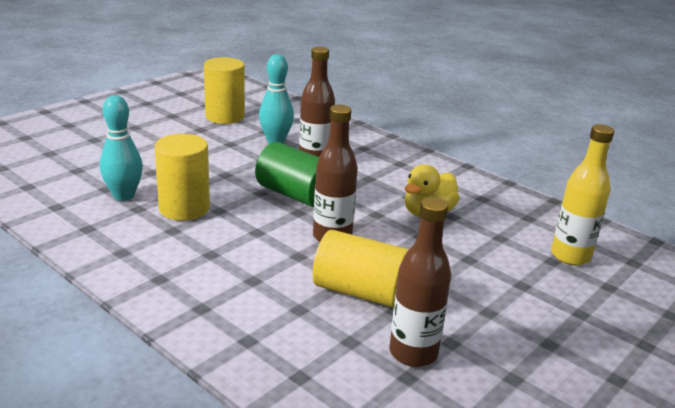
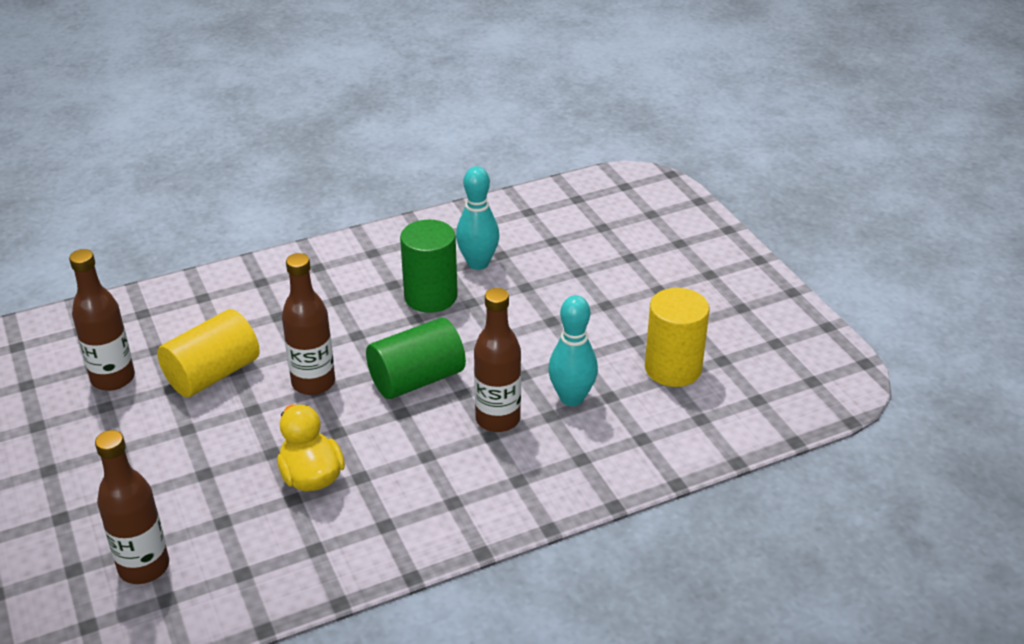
camera: 115 degrees right, 10 degrees up
(184, 208) = (430, 296): yellow cylinder -> green cylinder
(570, 256) = (144, 567): yellow bottle -> brown bottle

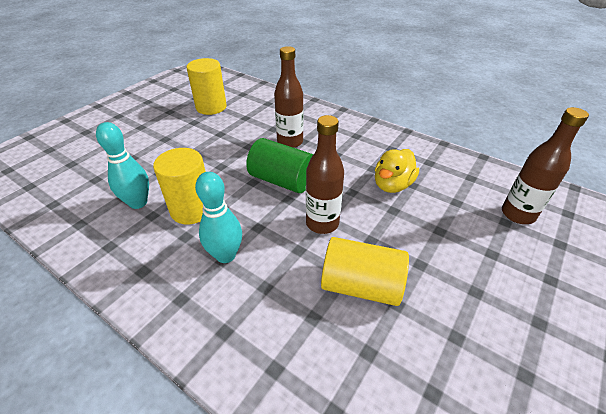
camera: 120 degrees left, 5 degrees up
(113, 378) = (428, 358): brown bottle -> none
(430, 296) = (192, 209): green cylinder -> yellow cylinder
(571, 398) = (255, 126): turquoise bowling pin -> turquoise bowling pin (225, 255)

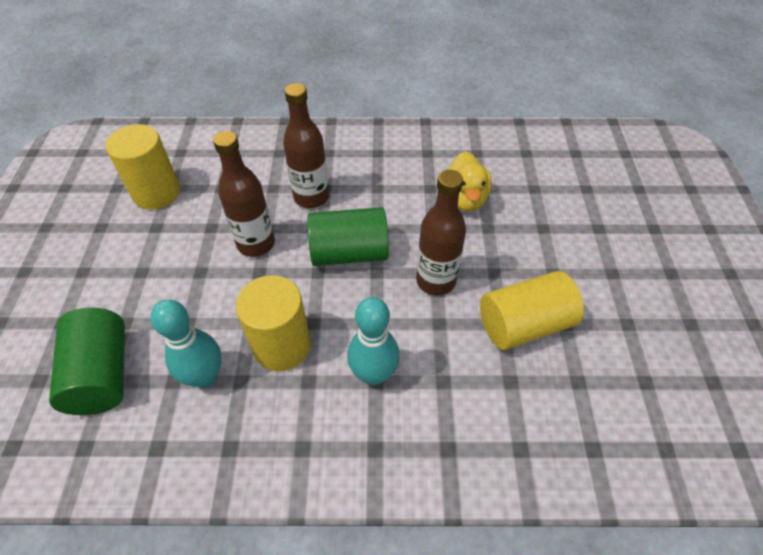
camera: 35 degrees left, 10 degrees up
(97, 175) = (102, 374): none -> green cylinder
(517, 214) = (590, 175): brown bottle -> brown bottle (256, 244)

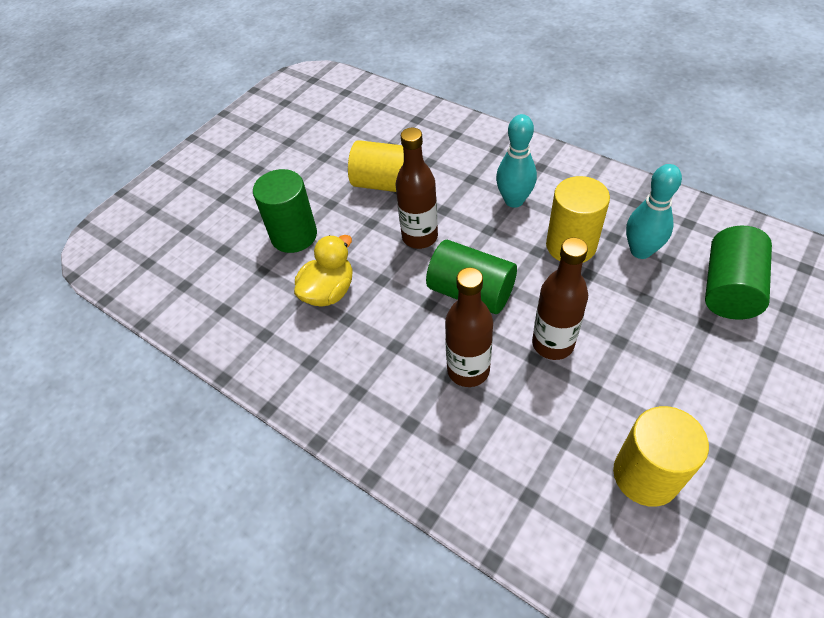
camera: 140 degrees left, 0 degrees up
(546, 226) = (294, 235): none -> green cylinder

